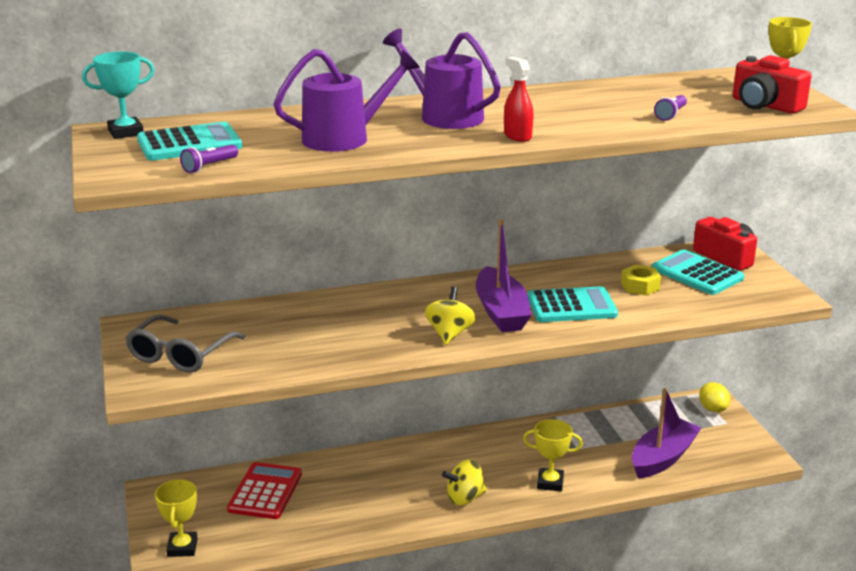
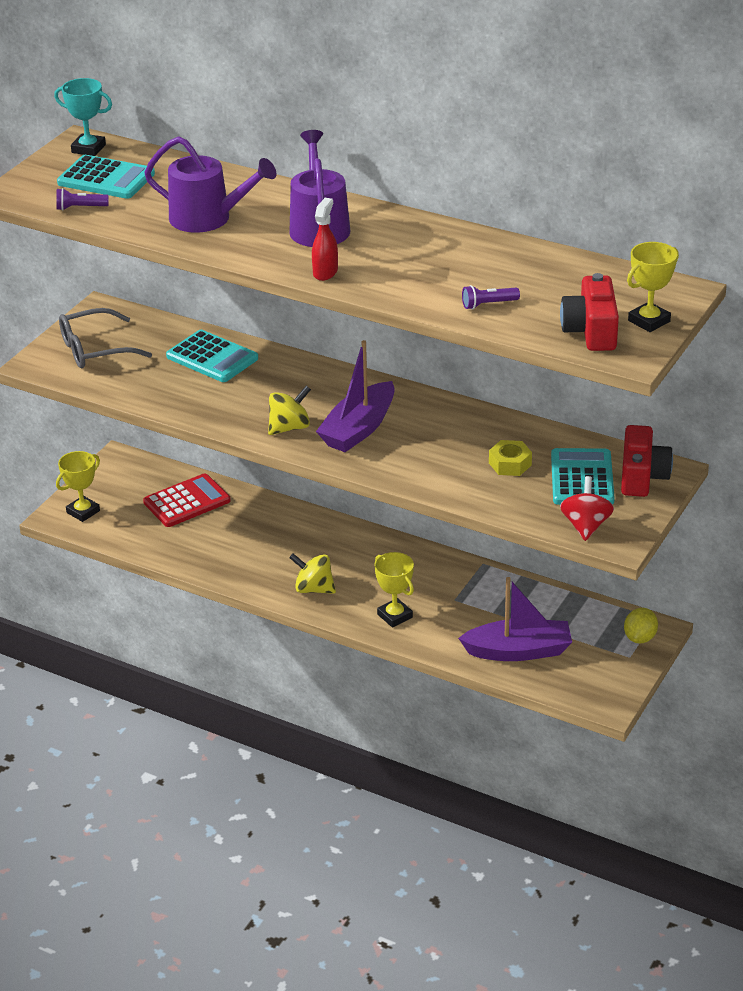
camera: 45 degrees right, 10 degrees up
(571, 306) = (420, 452): turquoise calculator -> turquoise calculator (212, 357)
(756, 297) = (585, 526): none -> red spinning top

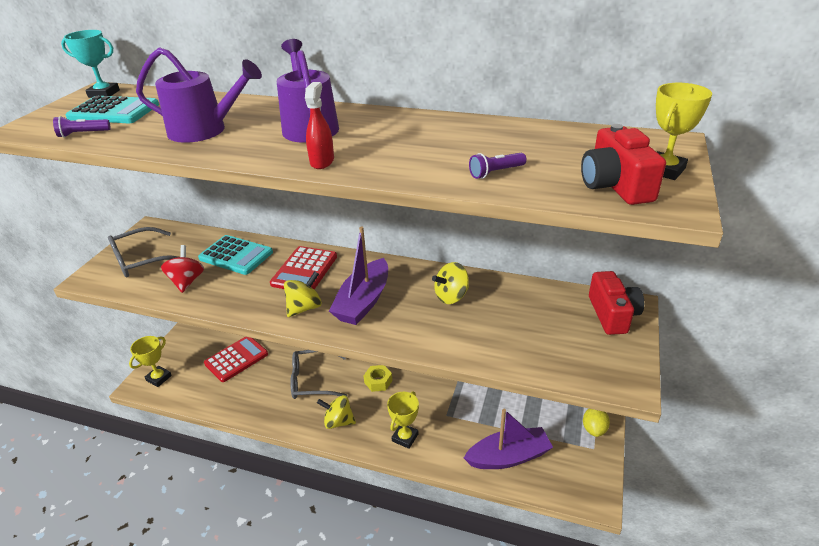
camera: 10 degrees left, 0 degrees up
(287, 540) = (312, 380): none -> grey glasses
(295, 385) = (304, 270): none -> red calculator
(395, 616) = (405, 437): yellow trophy -> yellow trophy turned 75 degrees clockwise
(463, 436) = (451, 296): none -> yellow spinning top
(510, 464) = (499, 317): yellow nut -> yellow nut (378, 381)
(582, 478) = (564, 323): turquoise calculator -> none
(585, 526) = (591, 371): red spinning top -> red spinning top (187, 281)

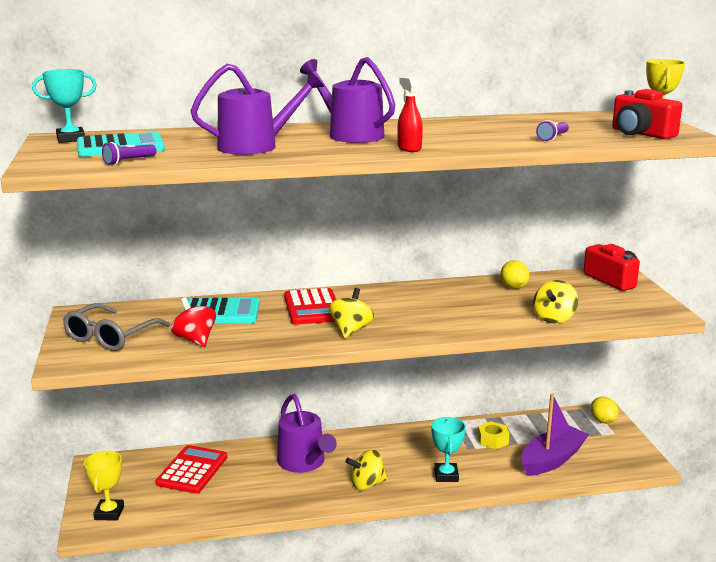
camera: 30 degrees left, 15 degrees down
(312, 380) = (304, 462): grey glasses -> purple watering can
(363, 301) = (401, 315): purple boat -> none
(378, 381) = (375, 444): yellow nut -> yellow nut (492, 440)
(405, 437) = (446, 475): yellow trophy -> turquoise trophy
(451, 296) = (475, 296): yellow spinning top -> yellow spinning top (554, 318)
(500, 295) = (514, 287): none -> yellow lemon

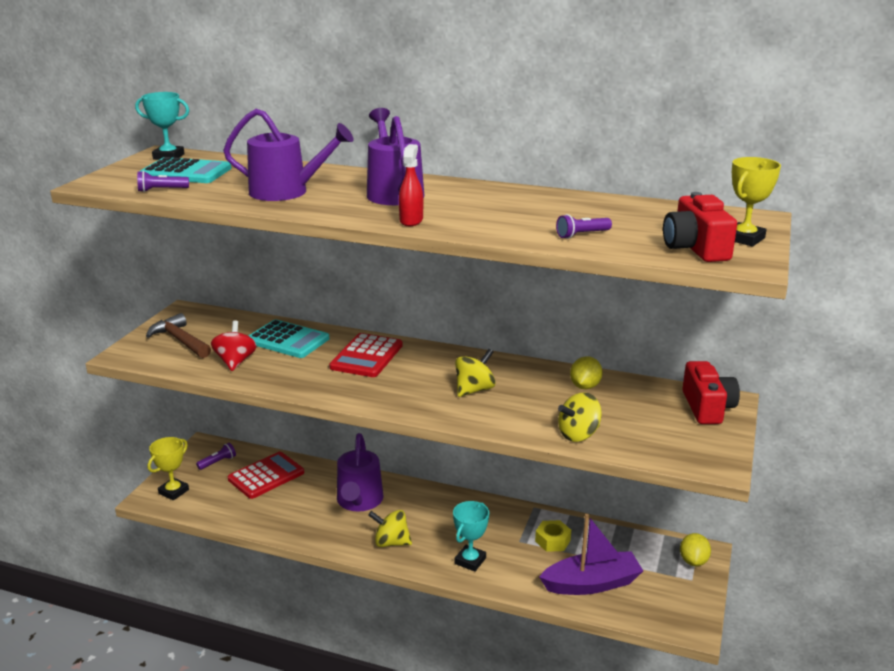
camera: 30 degrees right, 5 degrees up
(111, 337) = (180, 340): grey glasses -> brown hammer
(128, 474) = (218, 462): none -> purple flashlight
(351, 330) = (369, 389): yellow spinning top -> yellow spinning top (474, 390)

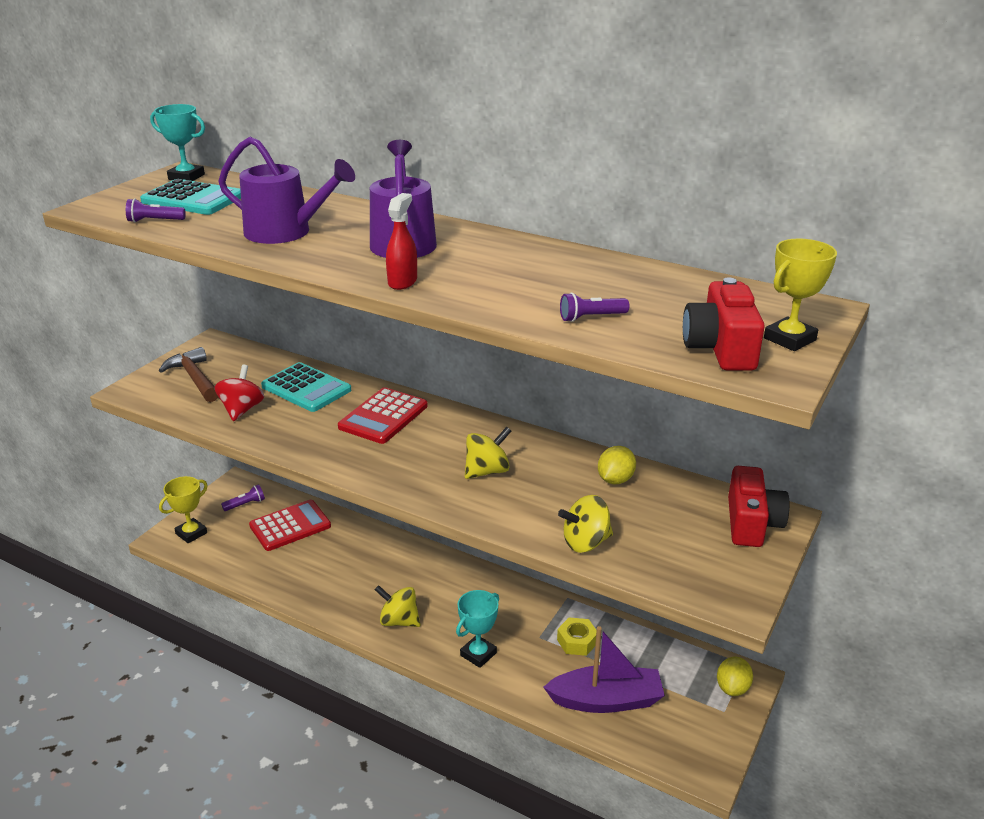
camera: 10 degrees right, 5 degrees up
(359, 501) = (379, 567): purple watering can -> none

